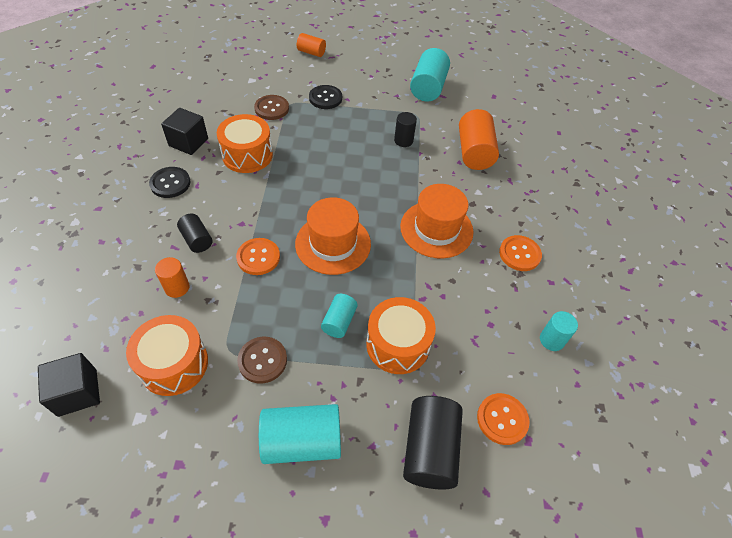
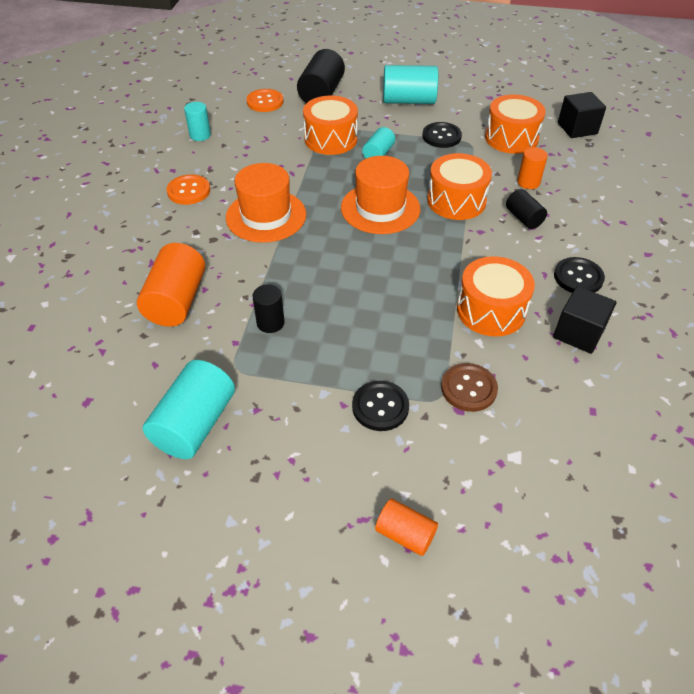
camera: 170 degrees left, 5 degrees down
(258, 257) = (456, 201): orange button -> orange drum
(262, 360) = (441, 136): brown button -> black button

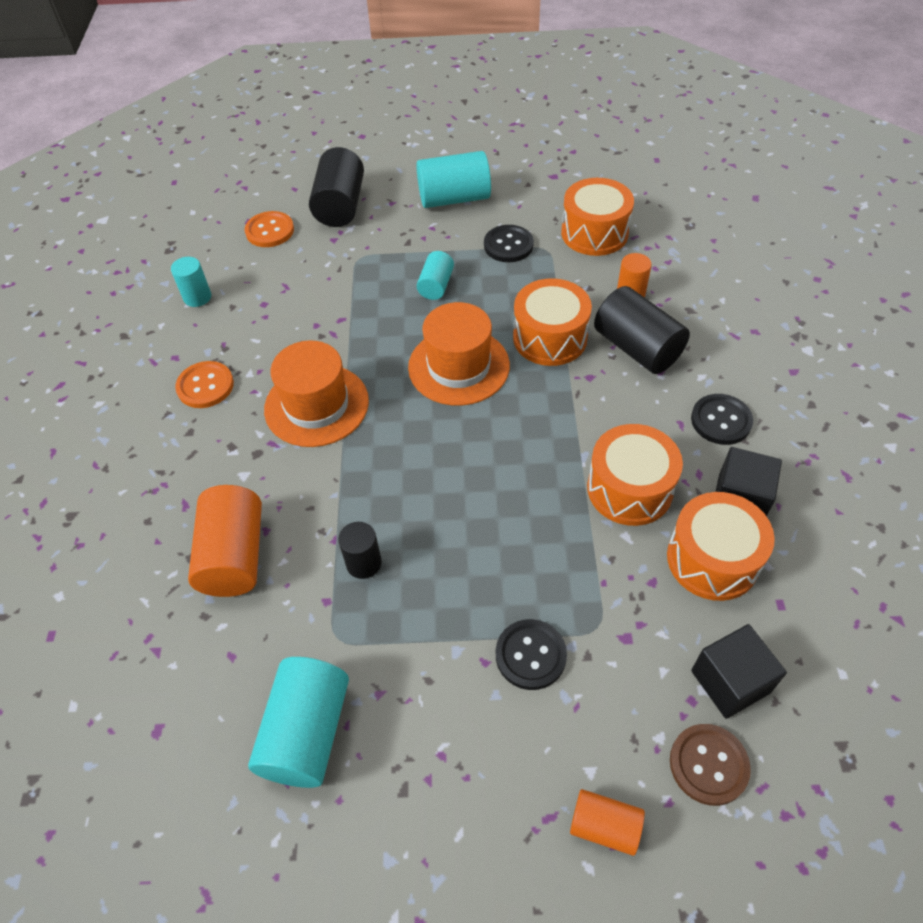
camera: 10 degrees left, 5 degrees up
(331, 139) = (370, 274): orange drum -> orange drum (712, 559)
(468, 388) = (630, 605): brown button -> brown button (708, 765)
(523, 218) = (637, 348): black cylinder -> black cylinder, size x1.76
(577, 128) = (670, 205): black cube -> black cube (730, 681)

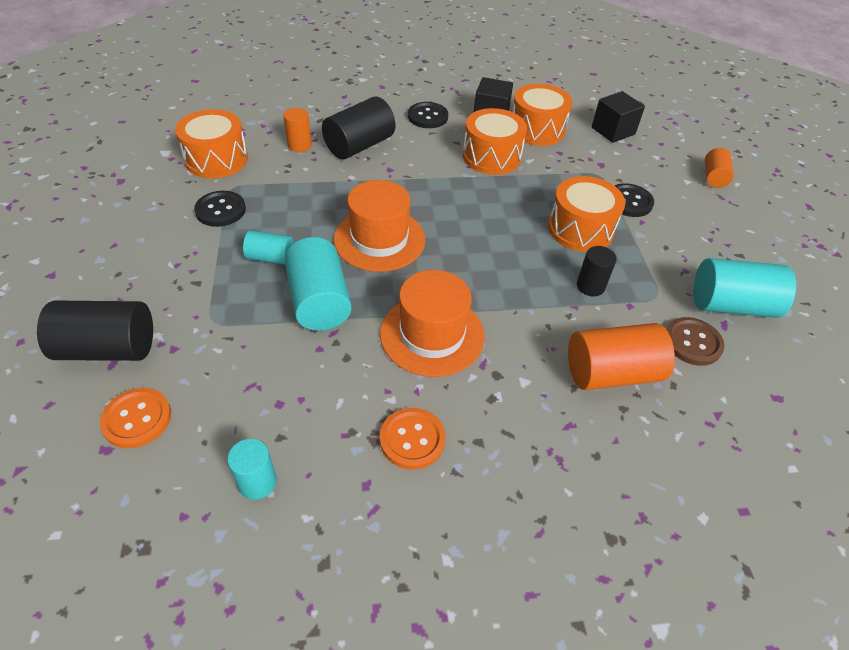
camera: 100 degrees left, 5 degrees down
(454, 198) = (131, 249): turquoise cylinder -> turquoise cylinder (319, 301)
(550, 338) = (346, 187): orange drum -> orange drum (580, 229)
(708, 765) = (662, 142): brown button -> brown button (692, 342)

